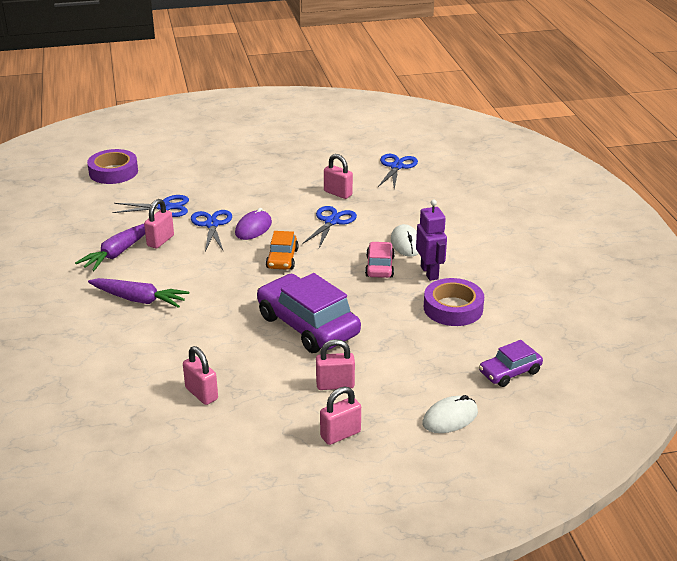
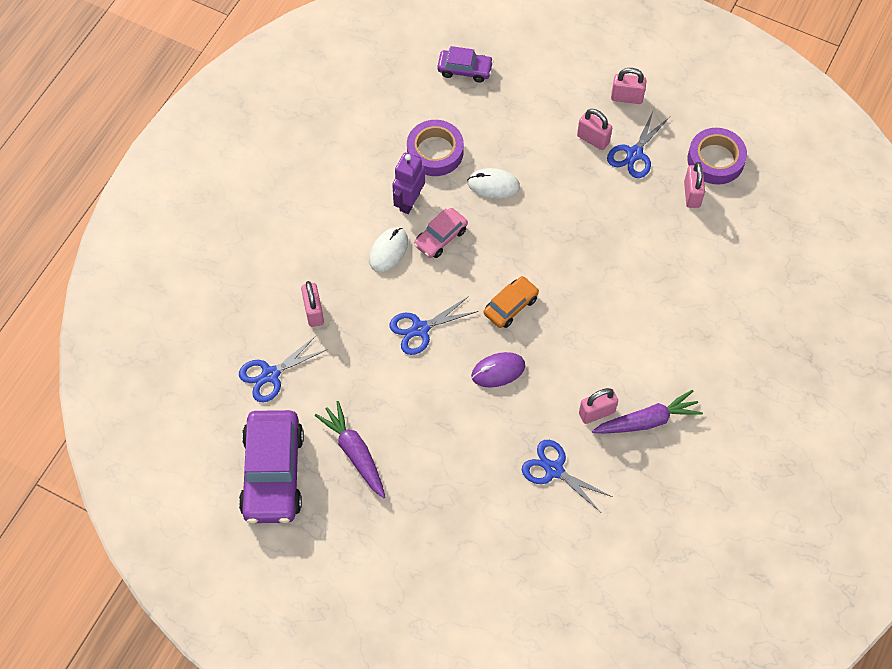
camera: 140 degrees left, 30 degrees up
(113, 172) = (560, 588): purple tape -> purple tape (715, 160)
(139, 299) = (670, 336): purple carrot -> purple carrot (354, 453)
(212, 225) = (531, 405): blue scissors -> blue scissors (634, 154)
(307, 325) = (560, 210): purple car -> purple car (273, 473)
(338, 193) = (371, 370): pink padlock -> pink padlock (313, 312)
(450, 418) = (544, 63): white mouse -> white mouse (493, 185)

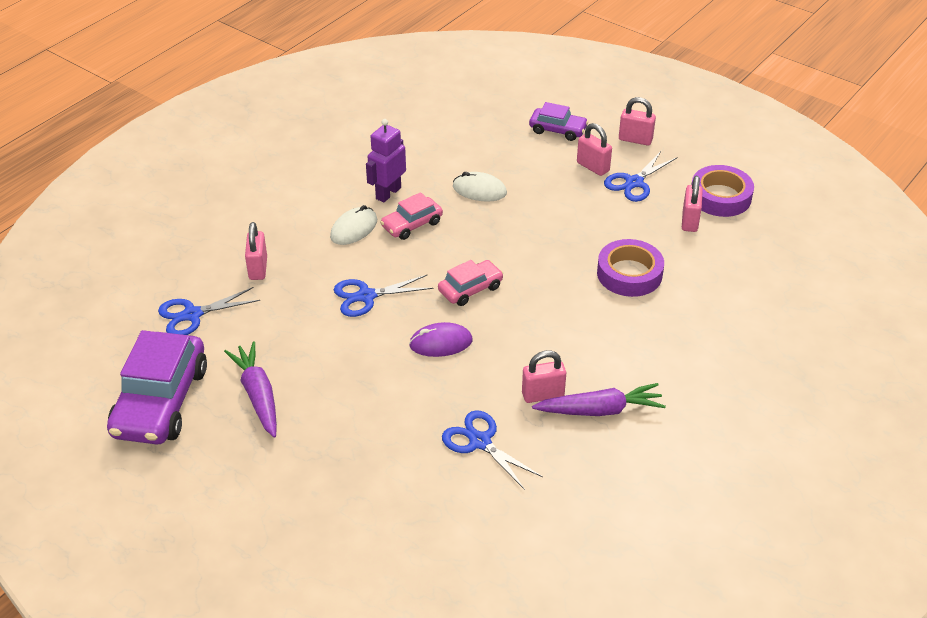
camera: 10 degrees right, 20 degrees down
(435, 152) = (426, 158): purple tape -> purple tape (629, 274)
(465, 69) = (475, 102): purple car -> purple car (558, 130)
(510, 306) = (470, 289): orange car -> pink car

